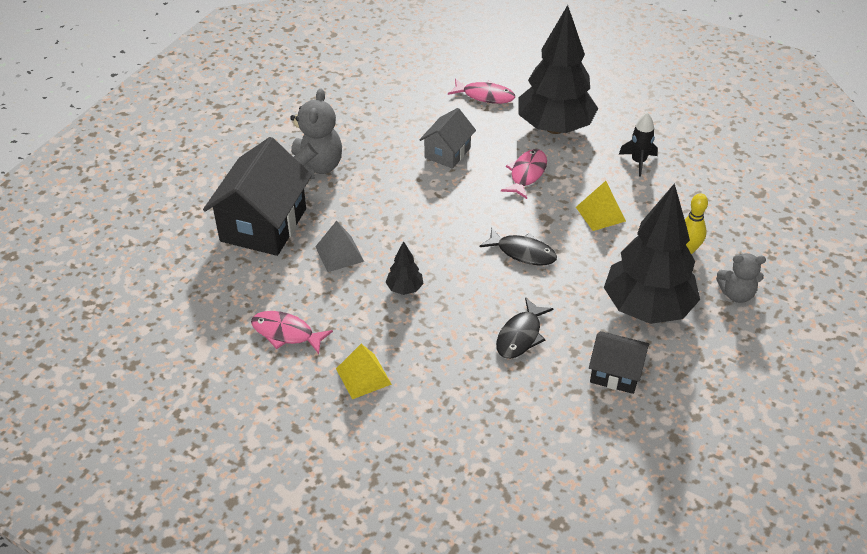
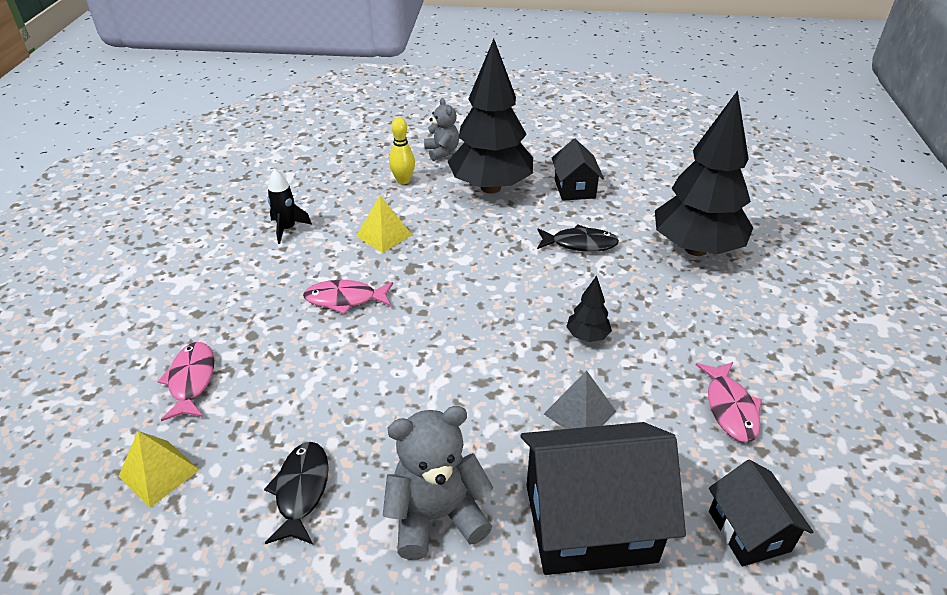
camera: 115 degrees left, 5 degrees down
(204, 289) = (749, 531): none -> black house
(363, 376) = (719, 325): yellow pyramid -> yellow pyramid (159, 473)
(447, 153) = (334, 378): grey house -> none
(523, 252) = (473, 270): black fish -> black fish (301, 490)
(554, 127) = (246, 299): black tree -> black tree (696, 249)

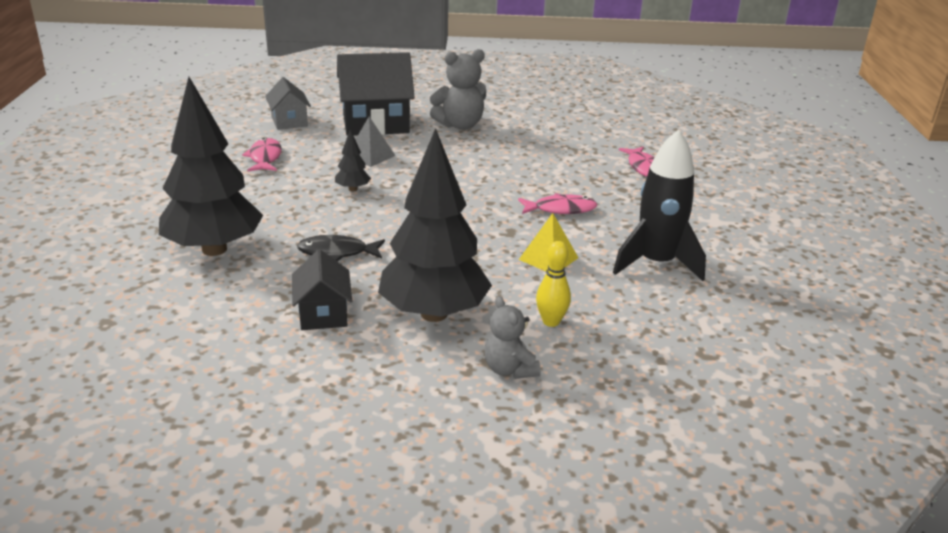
camera: 175 degrees right, 10 degrees down
(159, 473) = (625, 137): yellow pyramid -> none
(287, 229) = (656, 263): black rocket -> black rocket, size x1.89
(301, 490) = (539, 132): black fish -> none
(749, 531) = (289, 121): black house -> grey house

